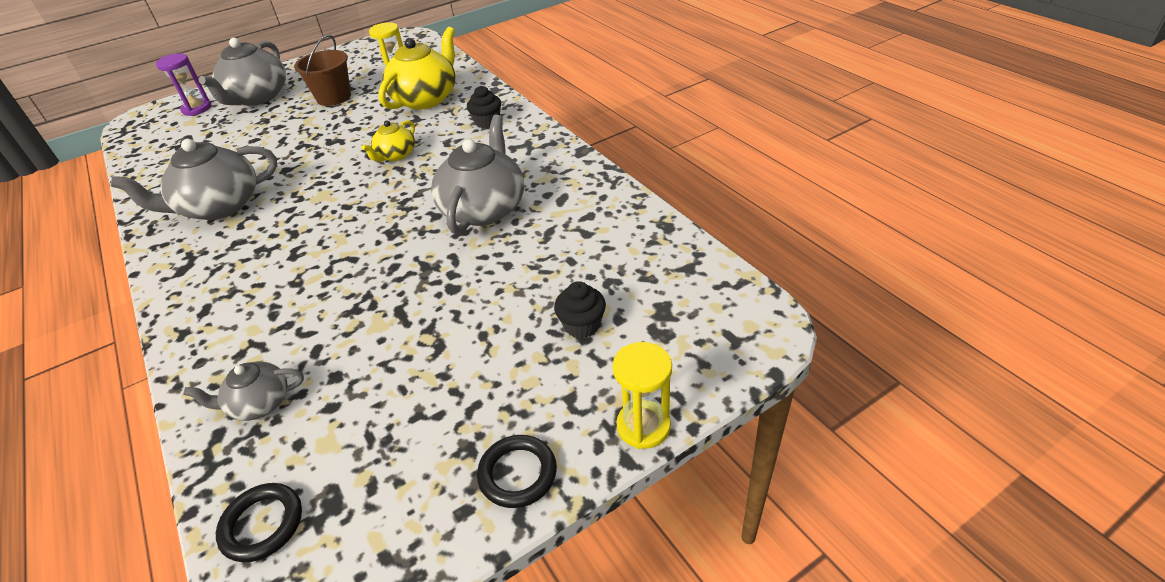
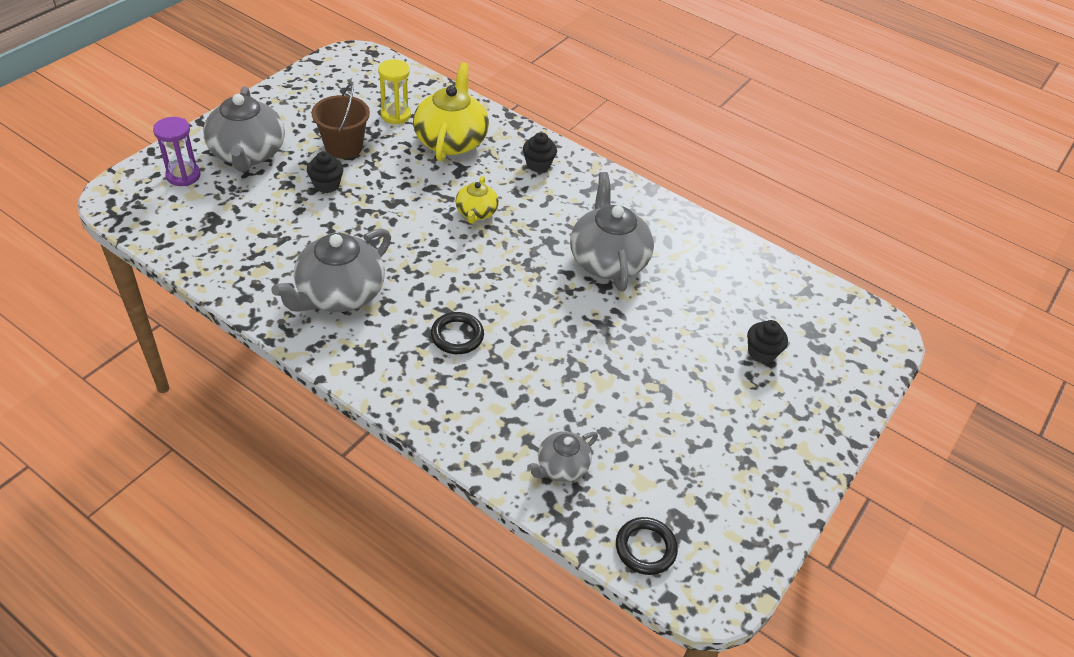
camera: 30 degrees left, 5 degrees up
(293, 123) = (326, 185): none -> black cupcake
(517, 474) = (793, 469): black ring -> black ring (457, 336)
(643, 426) = (851, 418): yellow hourglass -> none

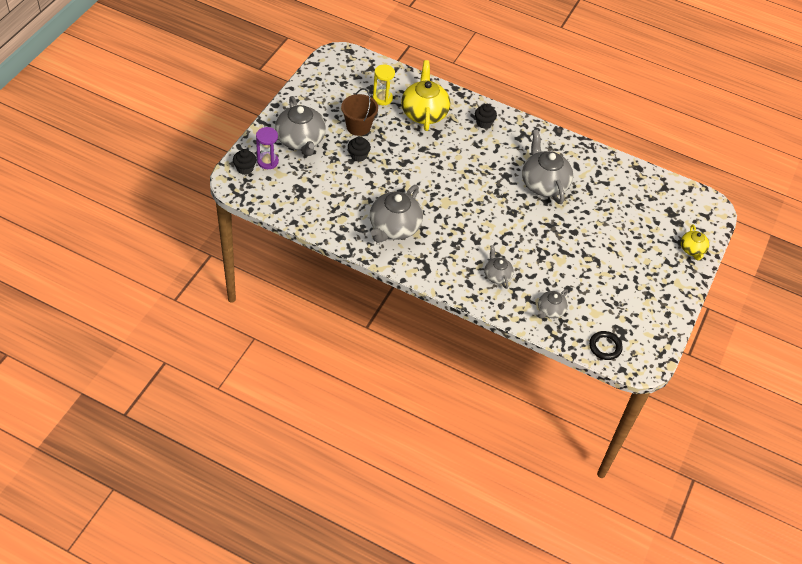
camera: 10 degrees left, 5 degrees up
(457, 336) = (470, 244): black ring -> none
(476, 213) = (456, 162): yellow teapot -> yellow teapot (692, 249)
(485, 393) = (497, 275): none -> grey teapot
(761, 353) = (645, 230): black cupcake -> black cupcake (245, 168)

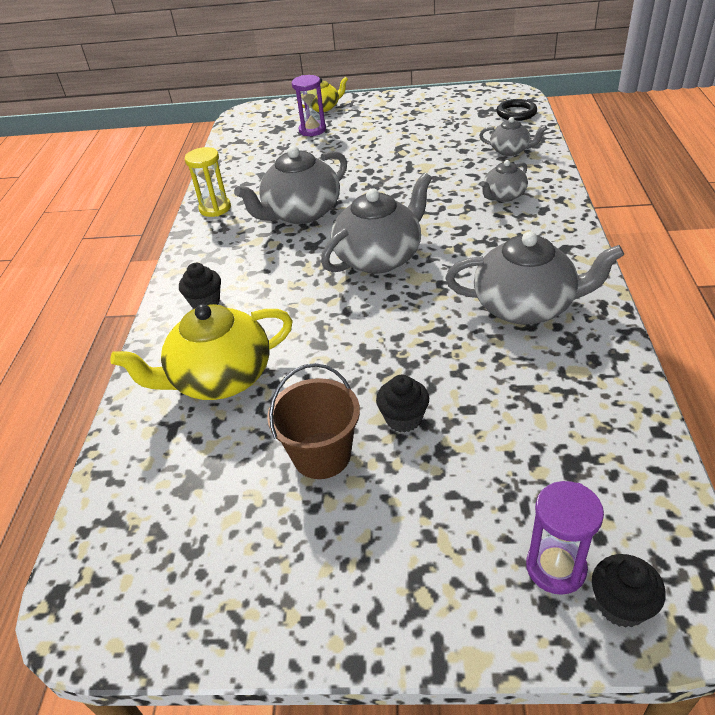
camera: 105 degrees left, 10 degrees down
(300, 140) = (437, 537): grey teapot -> grey teapot (379, 257)
(382, 98) = (210, 455): yellow hourglass -> yellow hourglass (215, 208)
(656, 229) = (312, 130): none -> purple hourglass

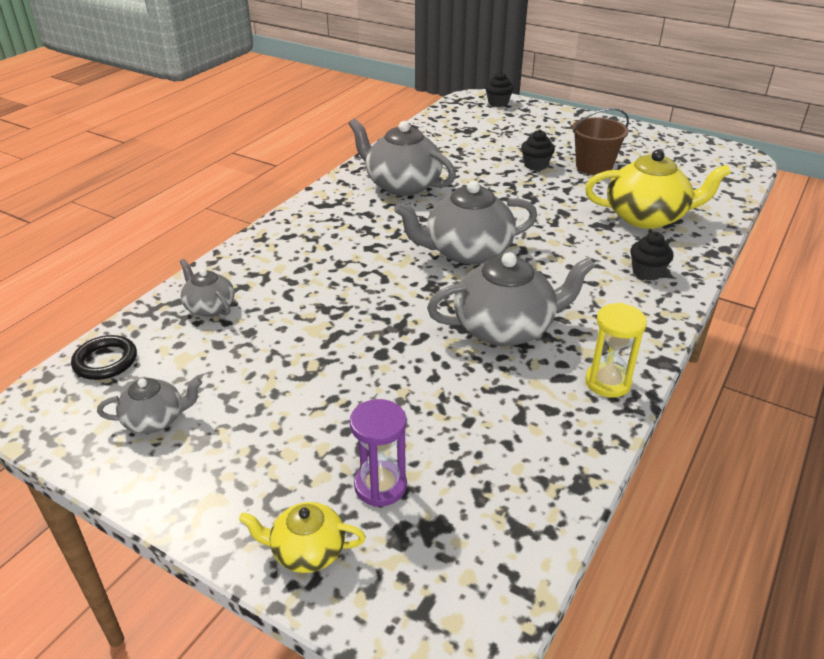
camera: 155 degrees left, 5 degrees down
(503, 196) = (297, 261): grey teapot -> grey teapot (155, 420)
(555, 567) = (512, 114): purple hourglass -> none

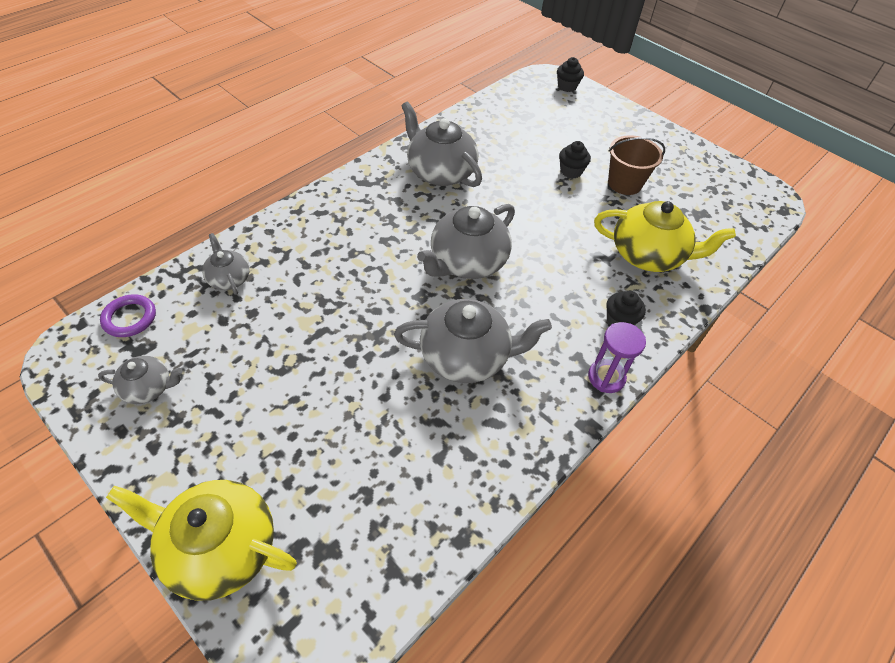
camera: 10 degrees right, 15 degrees up
(105, 361) = (130, 318): black ring -> purple ring
(307, 551) = (219, 548): yellow teapot -> yellow teapot, size x1.86
(380, 486) = (299, 499): purple hourglass -> purple hourglass (606, 377)
(466, 251) = (467, 262): grey teapot -> grey teapot turned 45 degrees counterclockwise
(607, 382) = (530, 437): yellow hourglass -> none

